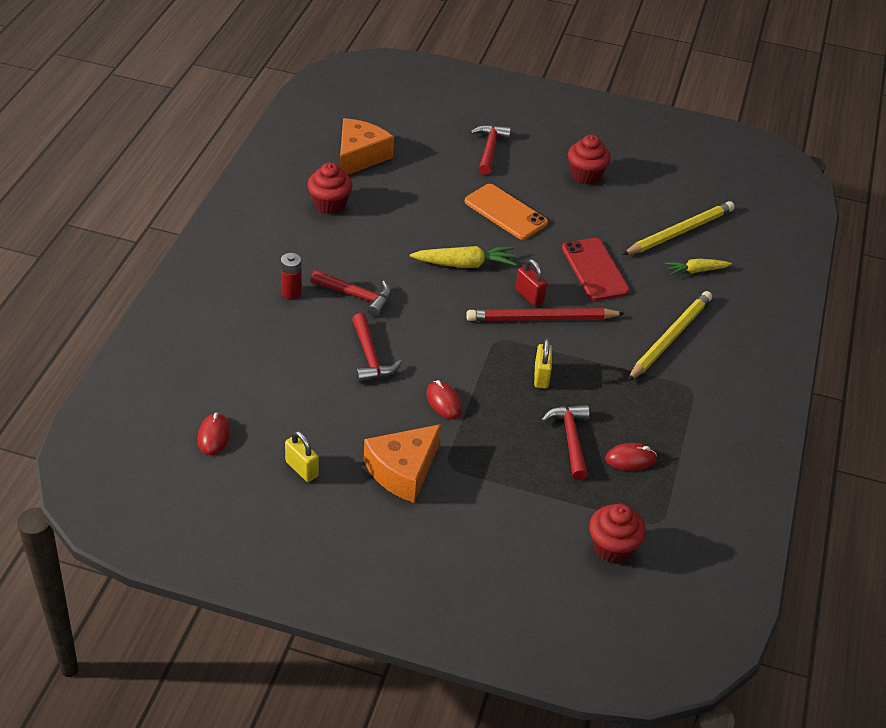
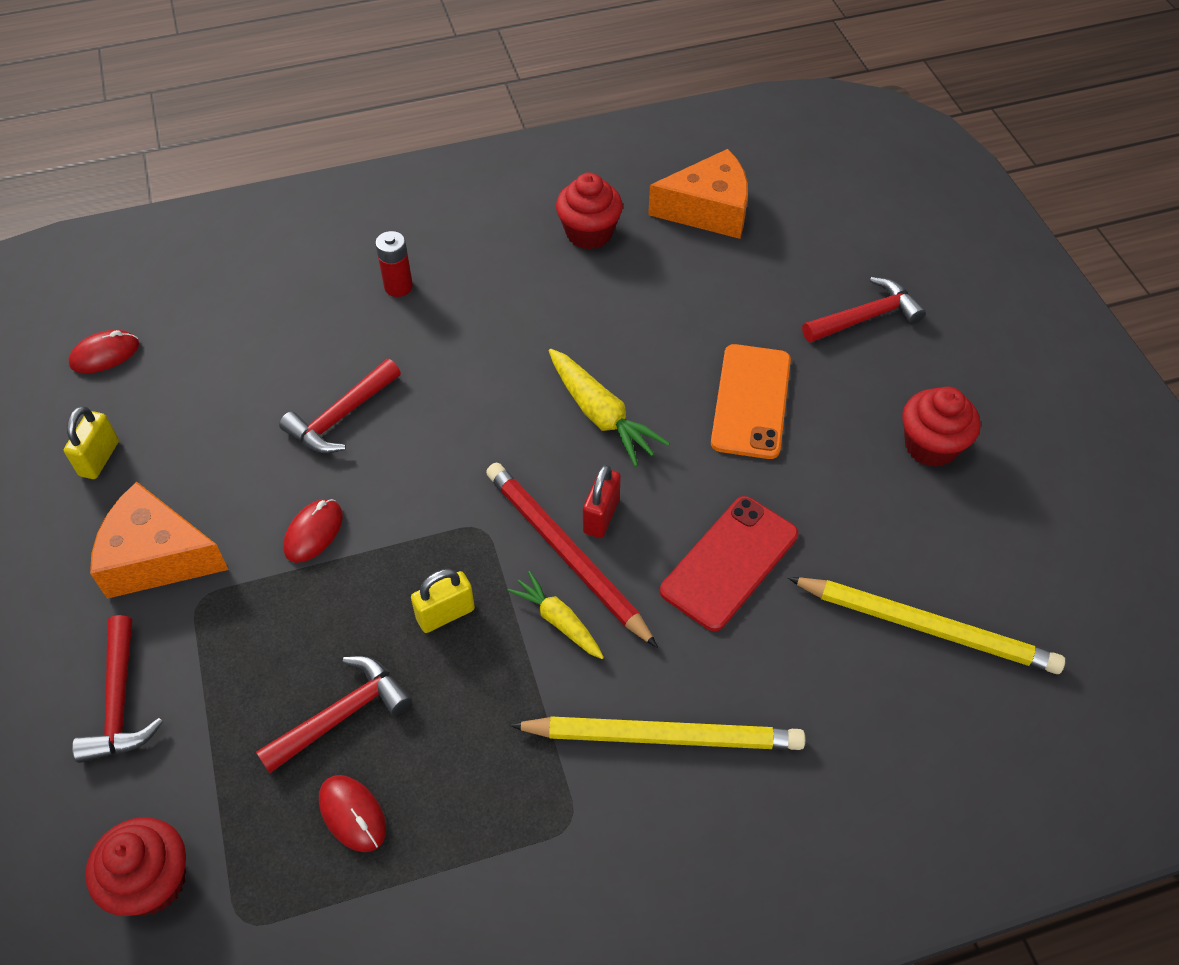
camera: 60 degrees right, 10 degrees up
(357, 296) = (443, 346): red hammer -> red hammer (120, 703)
(696, 271) = (856, 696): yellow carrot -> yellow carrot (558, 621)

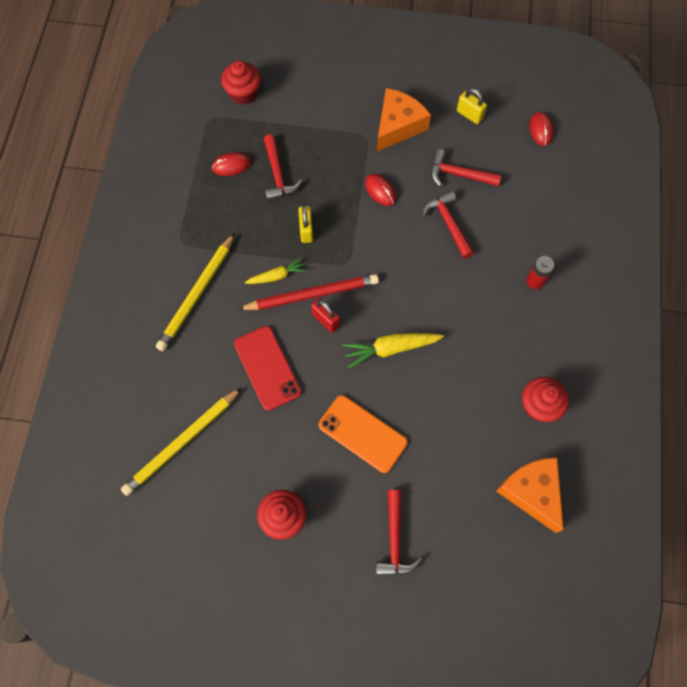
camera: 115 degrees right, 15 degrees up
(120, 703) = (328, 98): red hammer -> red hammer (458, 174)
(708, 210) = (532, 492): orange cheese -> orange cheese turned 135 degrees clockwise

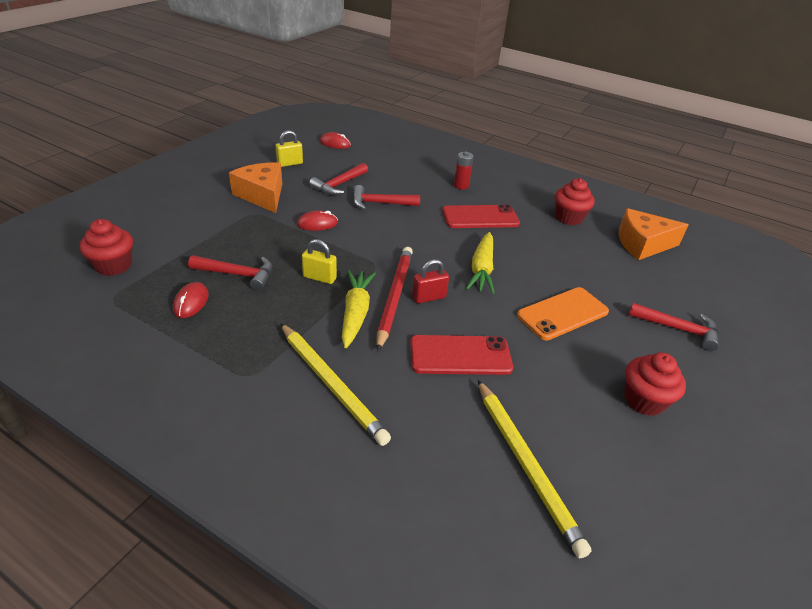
camera: 70 degrees left, 30 degrees down
(277, 276) = (355, 313): yellow carrot -> yellow carrot, size x1.55
(481, 319) = (480, 217): none -> red phone

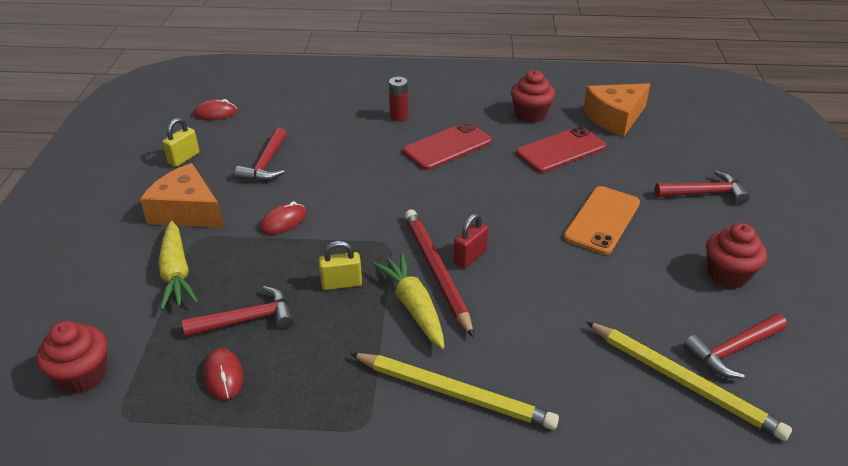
camera: 25 degrees left, 0 degrees up
(380, 203) = (331, 170): red hammer -> red hammer (732, 351)
(460, 355) = (548, 304): red phone -> red phone (561, 150)
(482, 269) = (495, 204): yellow carrot -> yellow carrot (176, 273)

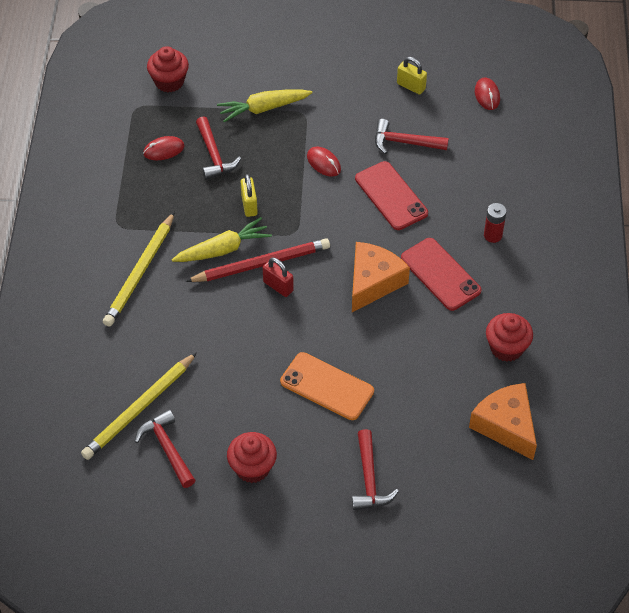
camera: 90 degrees right, 15 degrees up
(187, 211) = (336, 101): orange cheese -> orange cheese (373, 282)
(561, 150) = (439, 367): red phone -> red phone (391, 196)

